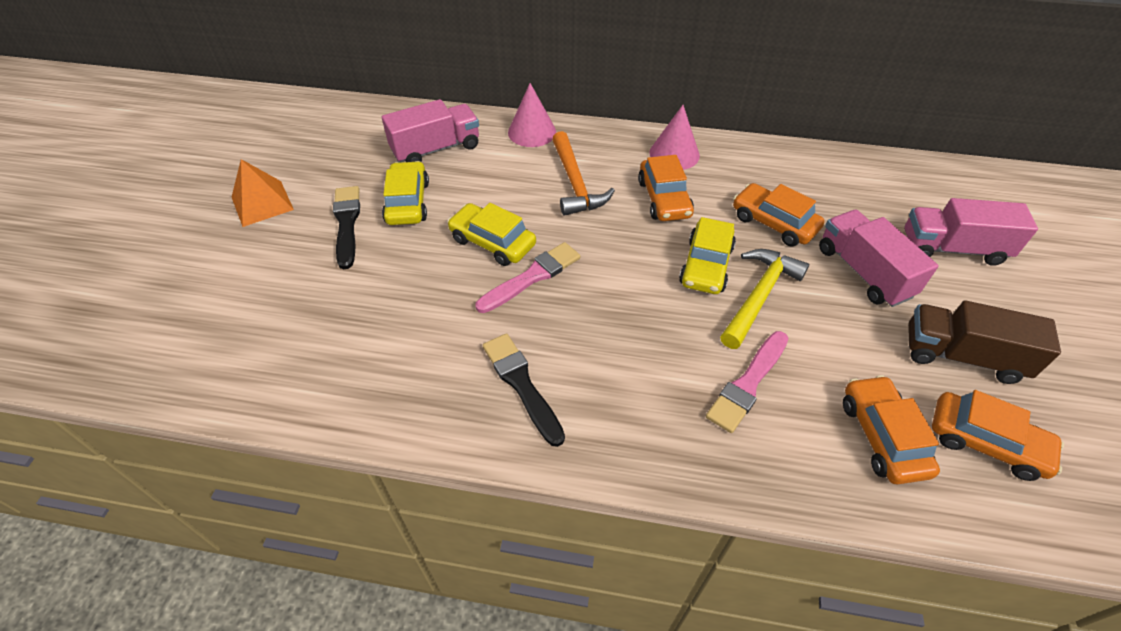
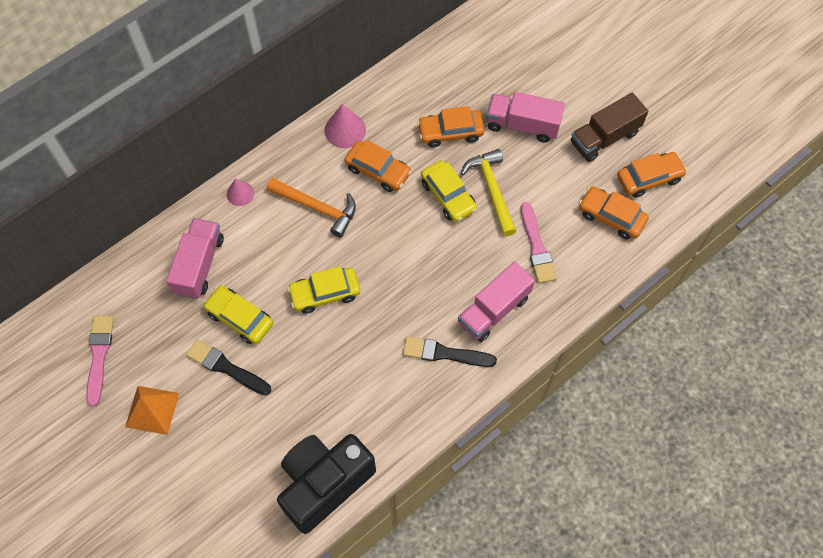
camera: 50 degrees left, 15 degrees up
(267, 378) = (324, 483): none -> black camera
(532, 132) = (240, 193): pink cone -> pink cone, size x0.65
(532, 277) = (373, 292): pink brush -> pink brush (99, 355)
(952, 248) = (546, 67): pink truck -> pink truck (494, 310)

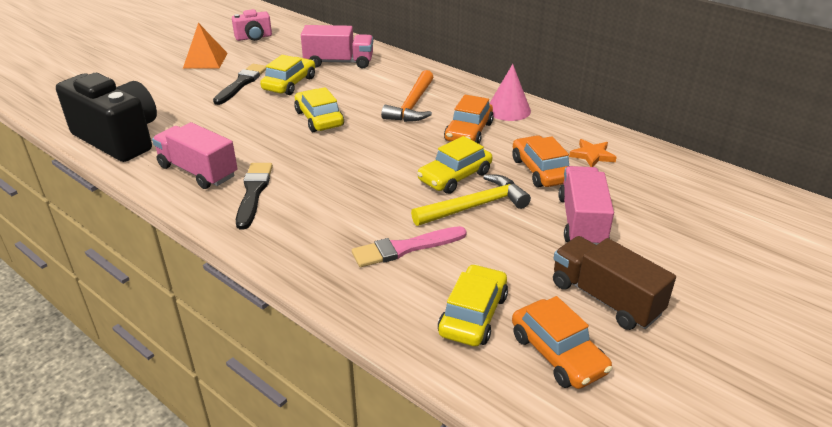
camera: 80 degrees right, 30 degrees down
(99, 355) = (254, 37): pink brush -> pink camera
(240, 193) = (415, 70): pink cone -> none
(435, 90) = (592, 155): none -> orange star
(494, 310) = (311, 221): pink truck -> pink truck (198, 171)
(611, 217) = (473, 315): orange car -> yellow car

